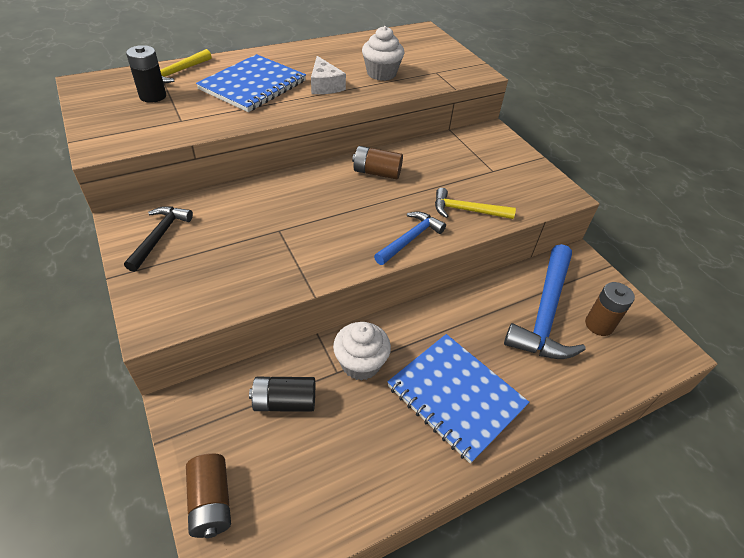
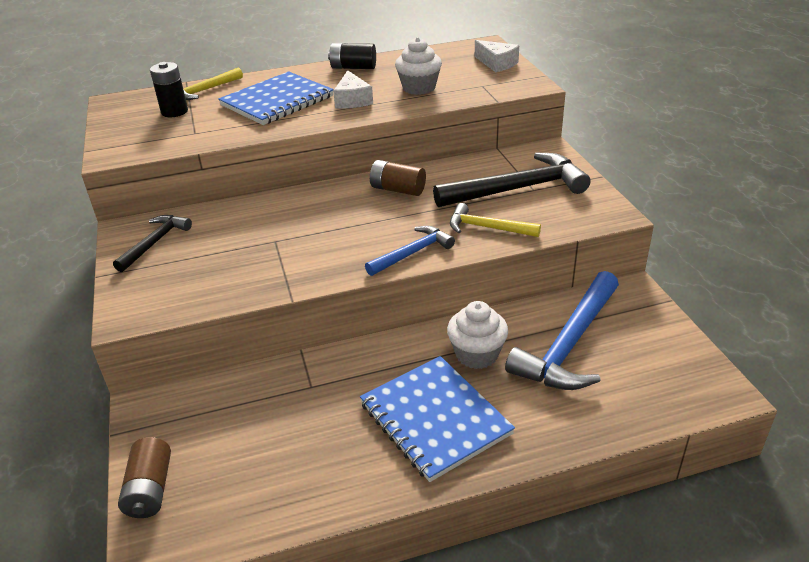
camera: 15 degrees right, 10 degrees down
(285, 402) = (248, 409): black battery -> black battery (353, 67)
(360, 363) = (338, 380): white cupcake -> white cupcake (476, 354)
(441, 50) = (497, 64): none -> white cheese
(479, 170) = (517, 189): none -> black hammer
(599, 325) = (633, 360): brown battery -> none

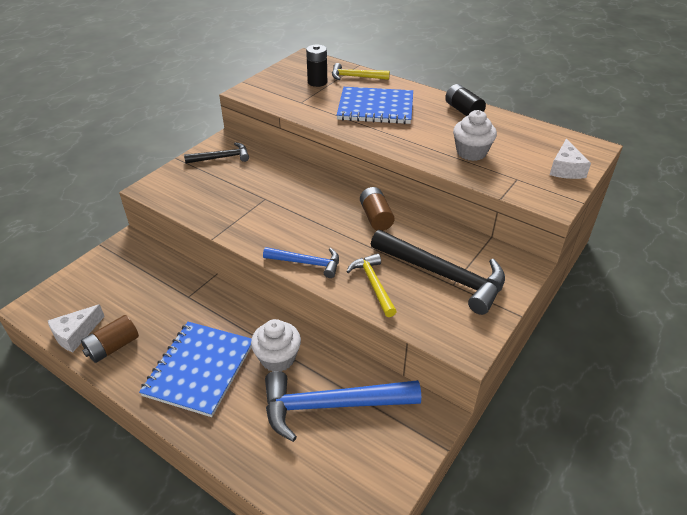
camera: 50 degrees right, 5 degrees up
(150, 489) = (70, 282): brown battery -> brown battery (113, 347)
(352, 100) = (415, 134): white cheese -> white cheese (75, 334)

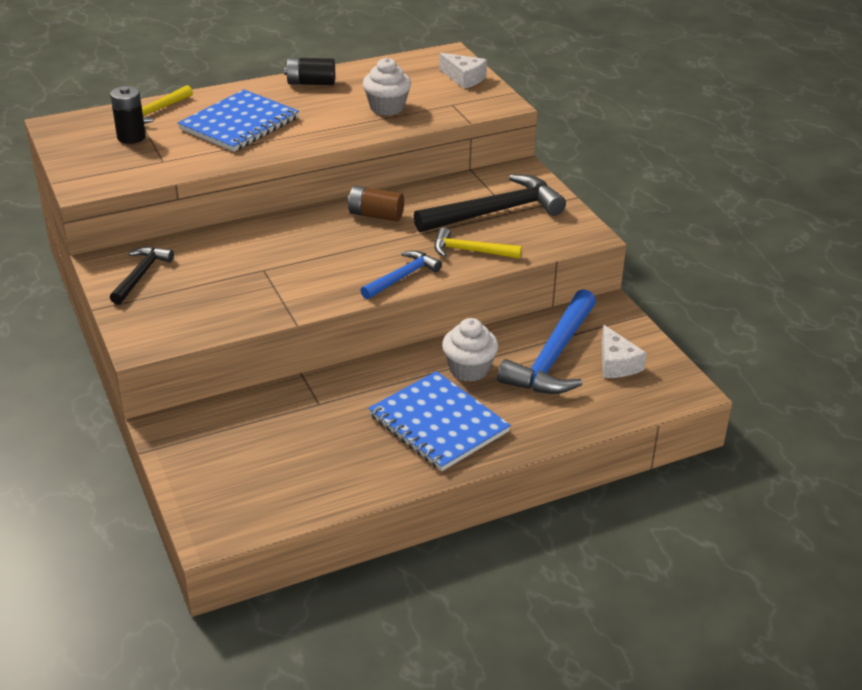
camera: 60 degrees left, 5 degrees down
(75, 334) = (298, 504): white cheese -> white cheese (616, 363)
(113, 347) = (348, 478): brown battery -> none

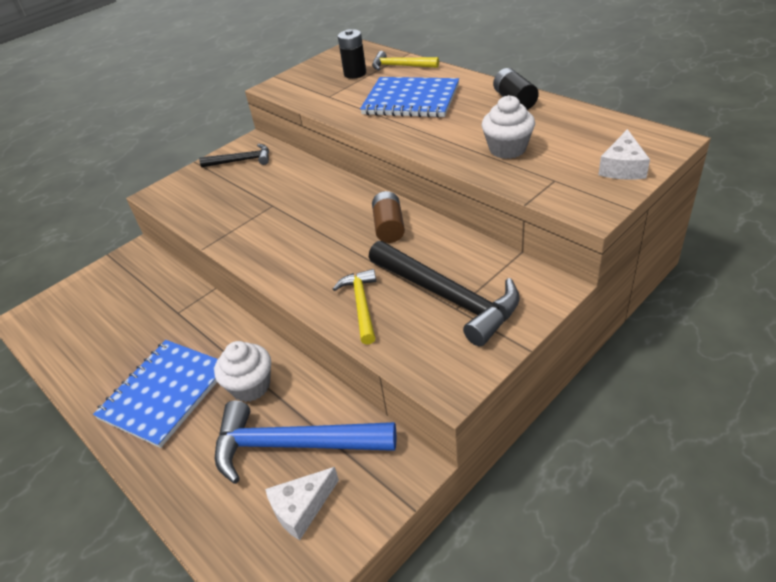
camera: 75 degrees right, 5 degrees up
(402, 277) = (294, 278): blue hammer -> none

